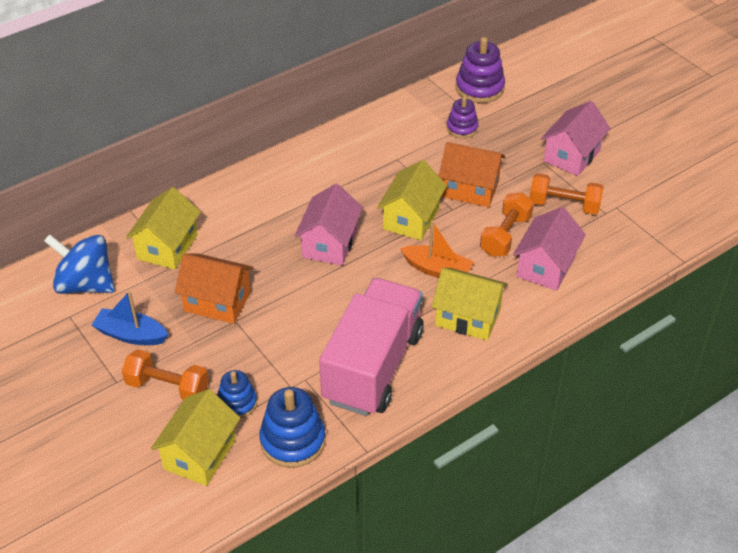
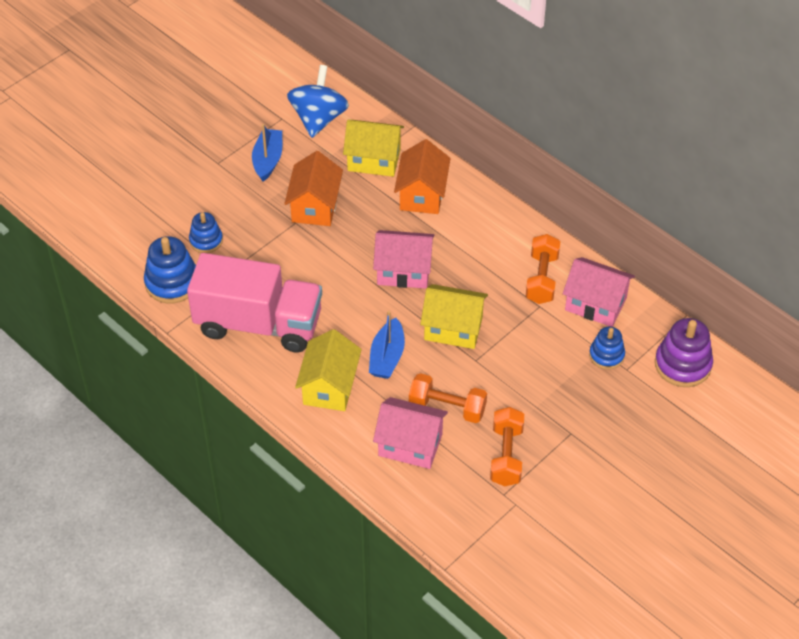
camera: 80 degrees right, 5 degrees up
(167, 387) = (216, 194): orange dumbbell -> orange dumbbell (541, 278)
(200, 454) = (152, 228): yellow house -> none
(437, 270) = (387, 357): orange boat -> blue boat
(462, 128) = (606, 355): purple stacking toy -> blue stacking toy
(470, 189) = (509, 372): orange house -> orange house (422, 194)
(571, 156) = (590, 459): pink house -> pink house (595, 304)

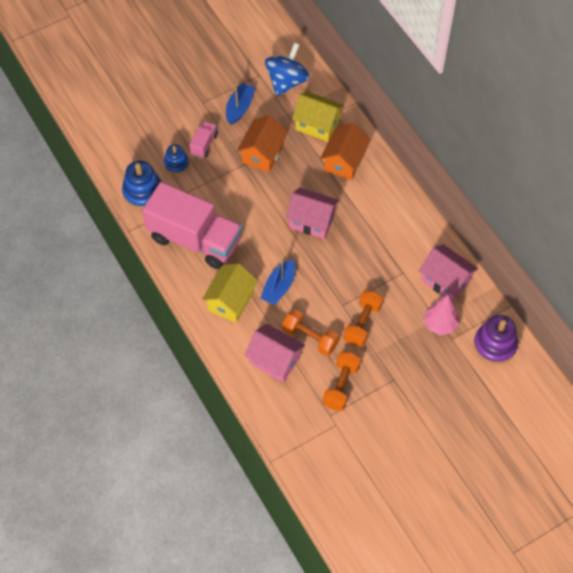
camera: 15 degrees right, 10 degrees up
(235, 211) = (204, 144): none -> pink truck
(453, 328) = (334, 276): yellow house -> none
(541, 278) = (412, 250): orange dumbbell -> orange dumbbell (362, 323)
(606, 355) = (440, 324): blue stacking toy -> pink tree

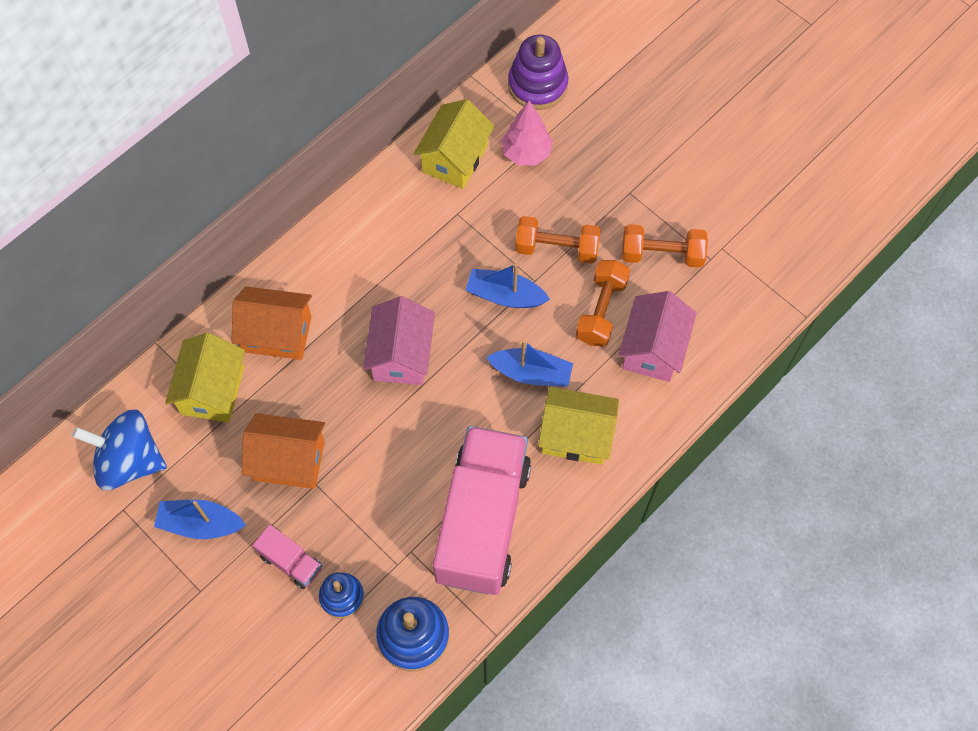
camera: 105 degrees left, 5 degrees up
(204, 144) = (291, 562): pink truck -> pink truck turned 150 degrees counterclockwise
(336, 285) = (505, 295): none -> blue boat
(445, 280) = (455, 158): pink house -> yellow house

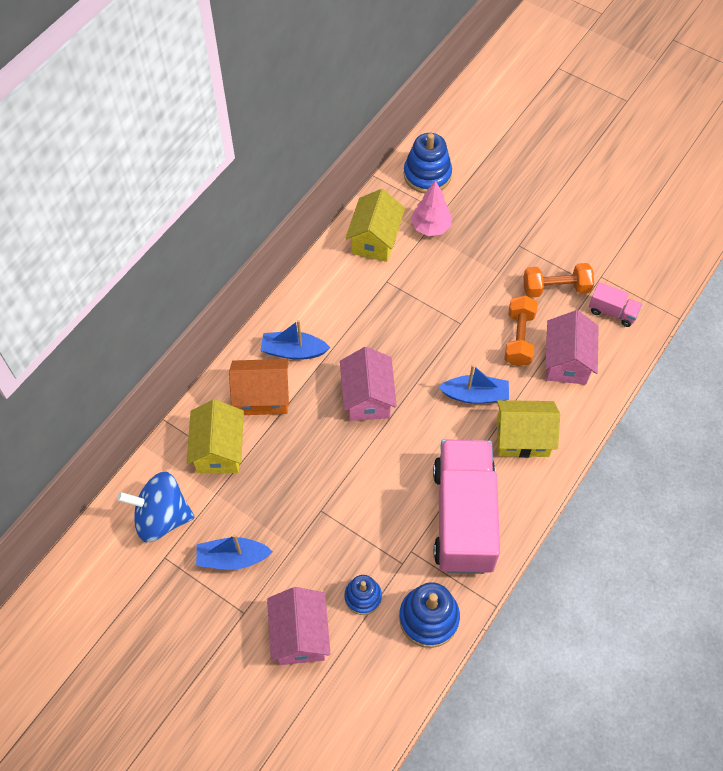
camera: 10 degrees left, 5 degrees down
(259, 628) = (300, 635): none -> pink house
(289, 461) = (295, 495): orange house -> none
(291, 562) = (314, 576): pink truck -> pink truck (612, 312)
(505, 295) = (440, 338): blue boat -> blue boat (293, 351)
(537, 85) = (427, 175): purple stacking toy -> blue stacking toy
(556, 248) = (472, 296): orange dumbbell -> none

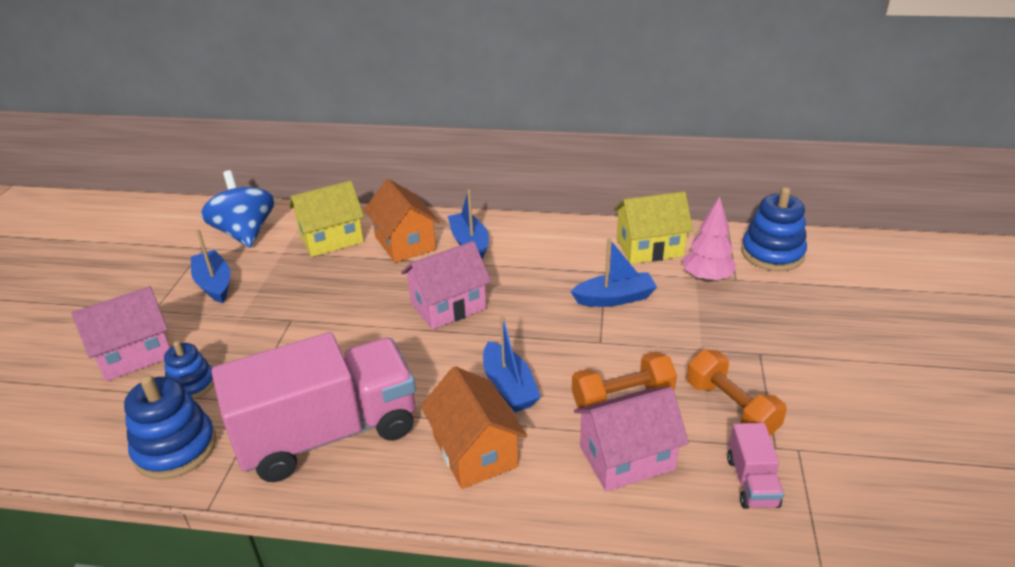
camera: 65 degrees right, 25 degrees down
(420, 291) = (614, 298): none -> blue boat
(522, 438) = (475, 451): yellow house -> orange house

